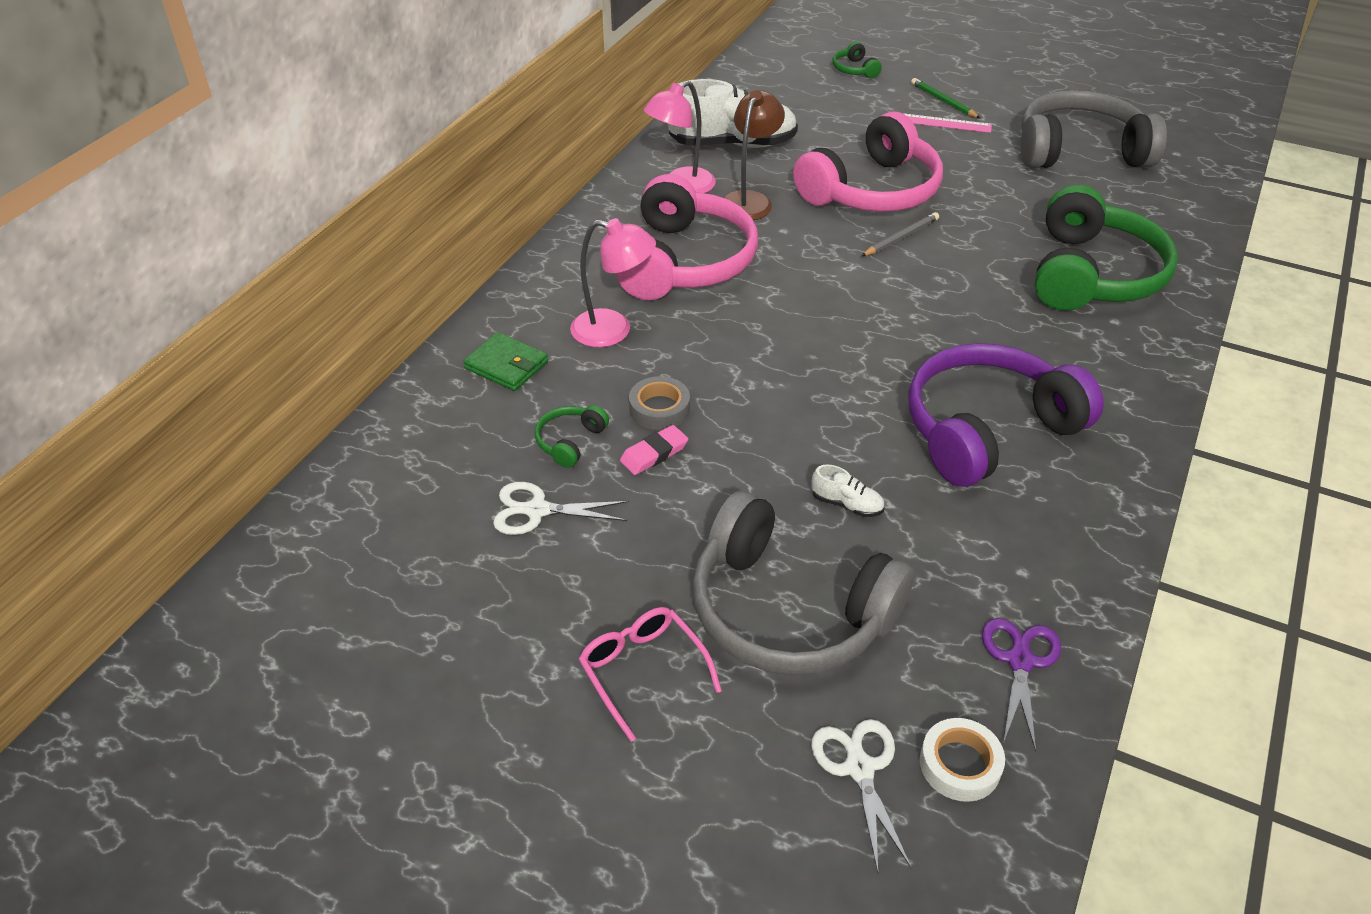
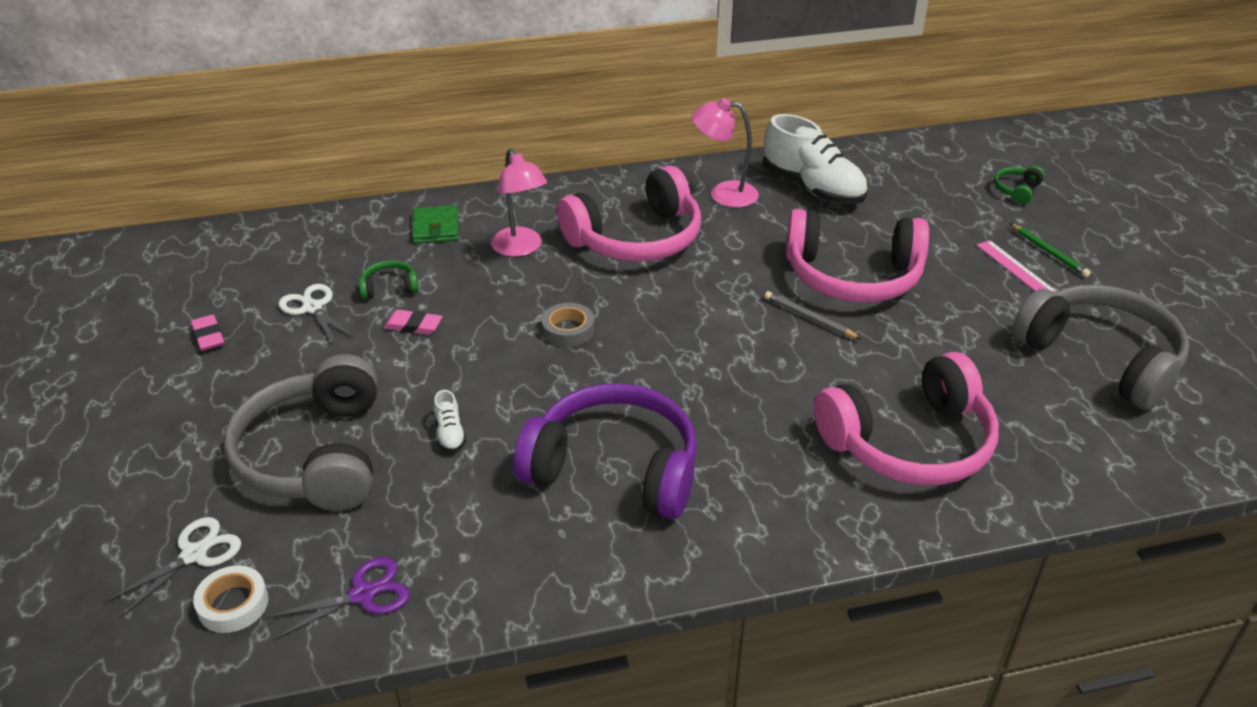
camera: 50 degrees right, 5 degrees down
(490, 613) = (208, 336): none -> pink eraser
(642, 671) = (208, 418): pink glasses -> none
(659, 408) = (461, 306): grey tape -> grey tape (568, 330)
(749, 200) = (751, 229): brown lamp -> none
(901, 237) = (809, 318): grey pencil -> grey pencil turned 150 degrees counterclockwise
(943, 101) = (1049, 252): green pencil -> green pencil turned 135 degrees clockwise
(1092, 274) = (909, 443): green headphones -> pink headphones

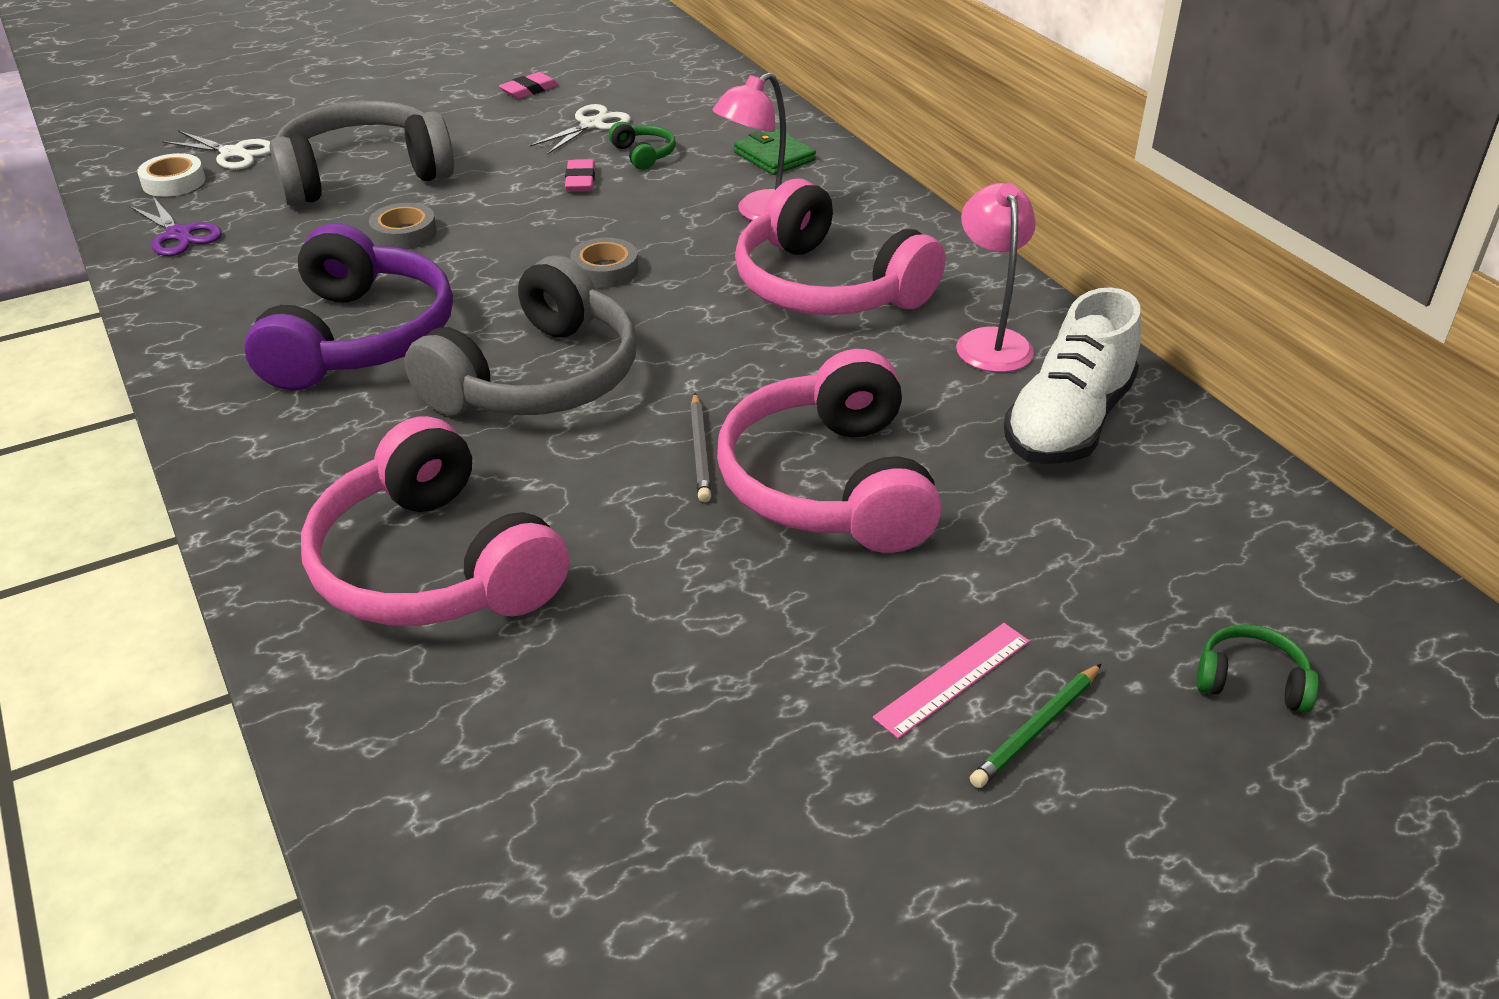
camera: 75 degrees right, 0 degrees up
(436, 228) = (774, 156): green wallet -> green wallet turned 75 degrees clockwise
(450, 434) = (404, 234): white shoe -> grey tape
(809, 318) = (700, 451): grey pencil -> grey pencil turned 150 degrees clockwise
(1101, 358) = (706, 799): grey headphones -> grey headphones (538, 378)

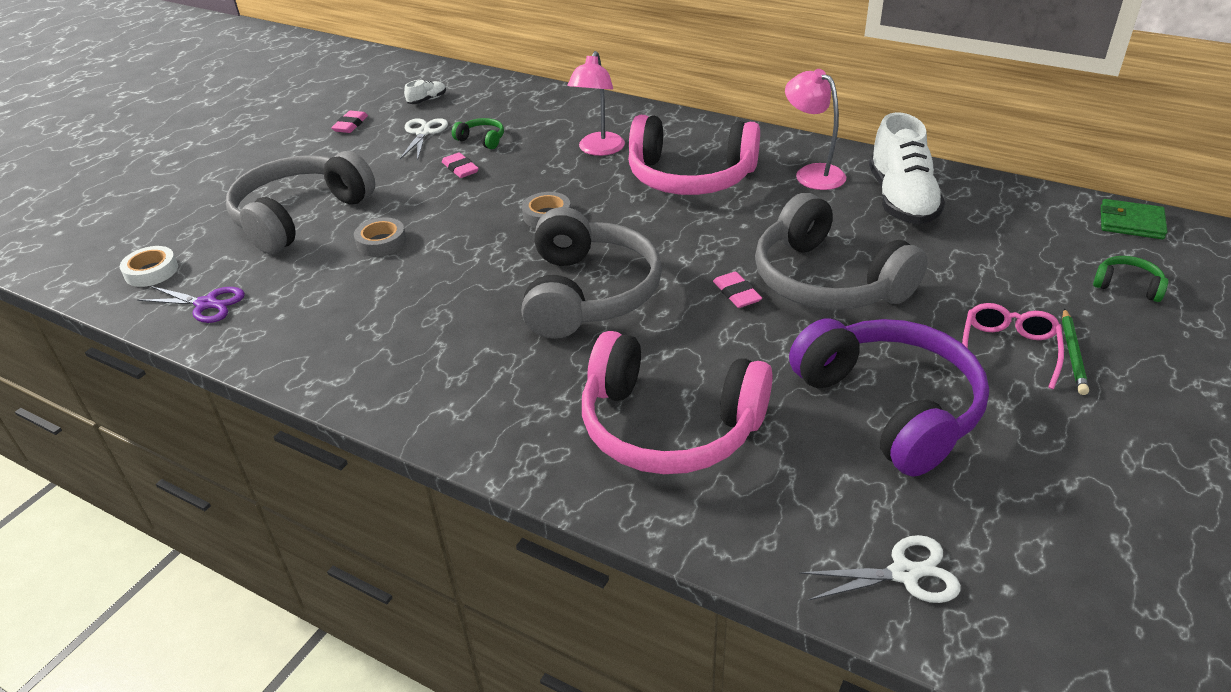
camera: 30 degrees left, 0 degrees up
(233, 153) = (175, 236): white scissors -> white scissors (904, 573)
(359, 338) = (438, 317): purple headphones -> purple headphones (890, 407)
(642, 87) = (427, 100): none -> white shoe
(700, 451) = (736, 293): grey pencil -> pink eraser
(774, 156) = (565, 115): green wallet -> green wallet (1131, 223)
(828, 484) = (827, 281): pink headphones -> grey headphones
(953, 679) = (1008, 349): pink ruler -> pink glasses
(1251, 680) = (1127, 286): green headphones -> green headphones turned 45 degrees clockwise

